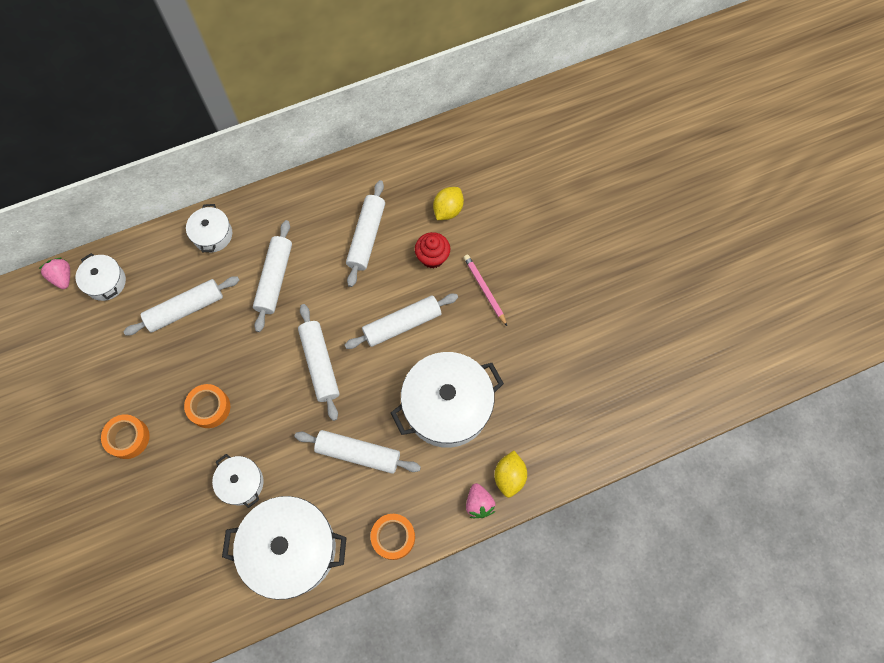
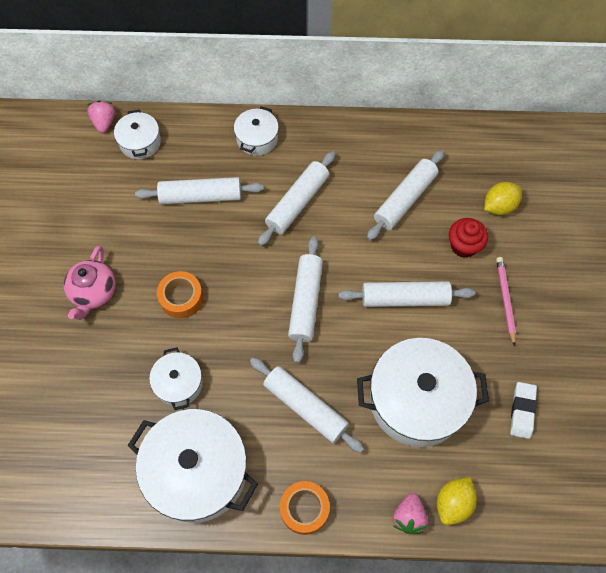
camera: 25 degrees right, 5 degrees down
(128, 438) = (94, 293): orange tape -> pink teapot
(534, 377) = (522, 411): none -> white eraser

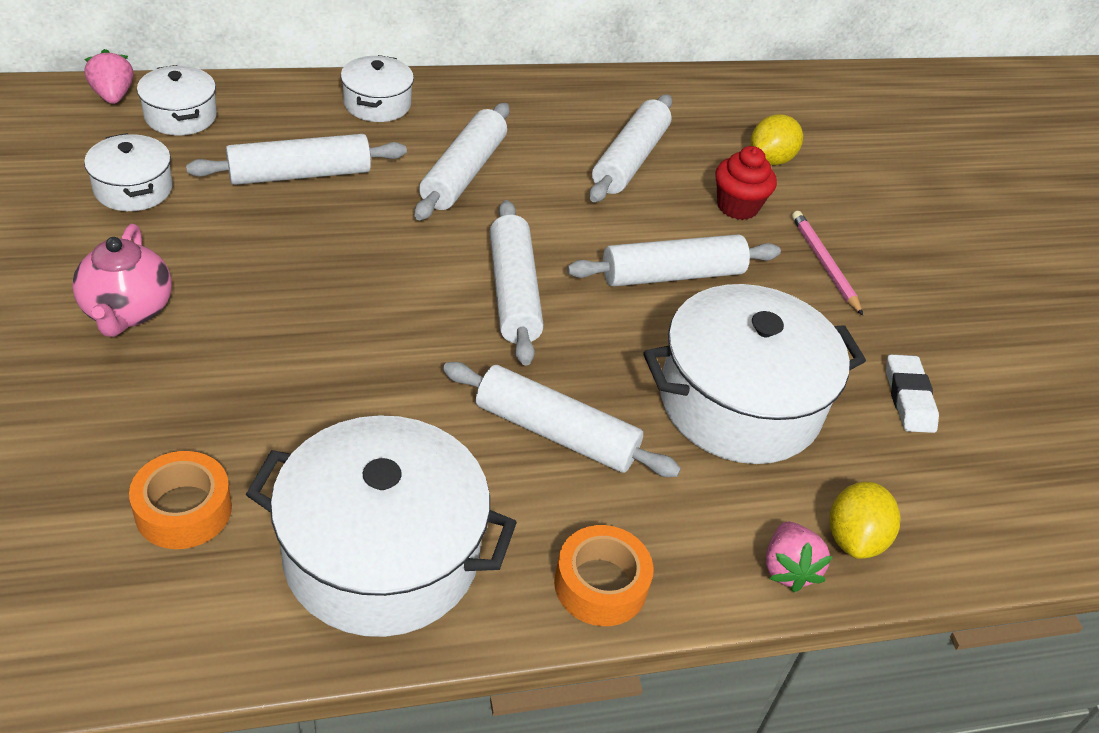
camera: 20 degrees left, 20 degrees down
(179, 383) = (315, 424): white pot -> white pot (133, 189)
(181, 298) = (294, 304): orange tape -> orange tape (183, 510)

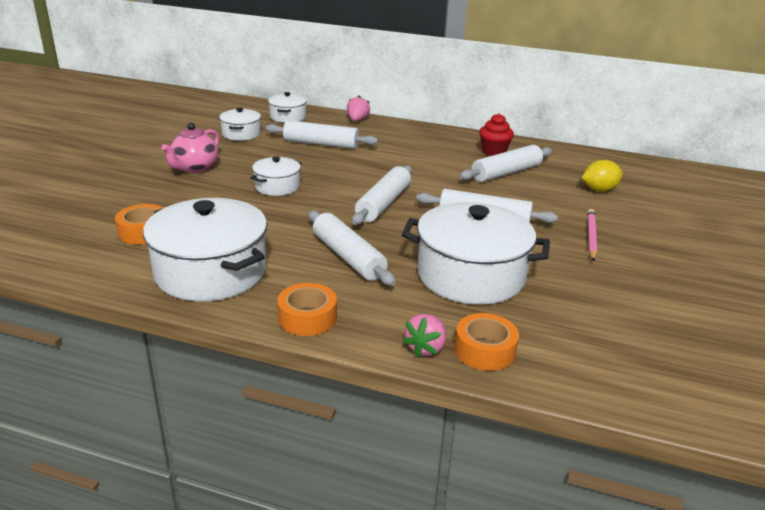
camera: 35 degrees right, 15 degrees down
(113, 95) = (266, 106): pink strawberry -> pink strawberry (357, 120)
(377, 104) = (386, 129): white pot -> white pot (277, 186)
(463, 173) = (404, 159): white rolling pin -> none
(737, 206) = (556, 203): red cupcake -> red cupcake (494, 152)
(854, 538) = (484, 350): yellow lemon -> orange tape
(908, 398) = (591, 305): white eraser -> none

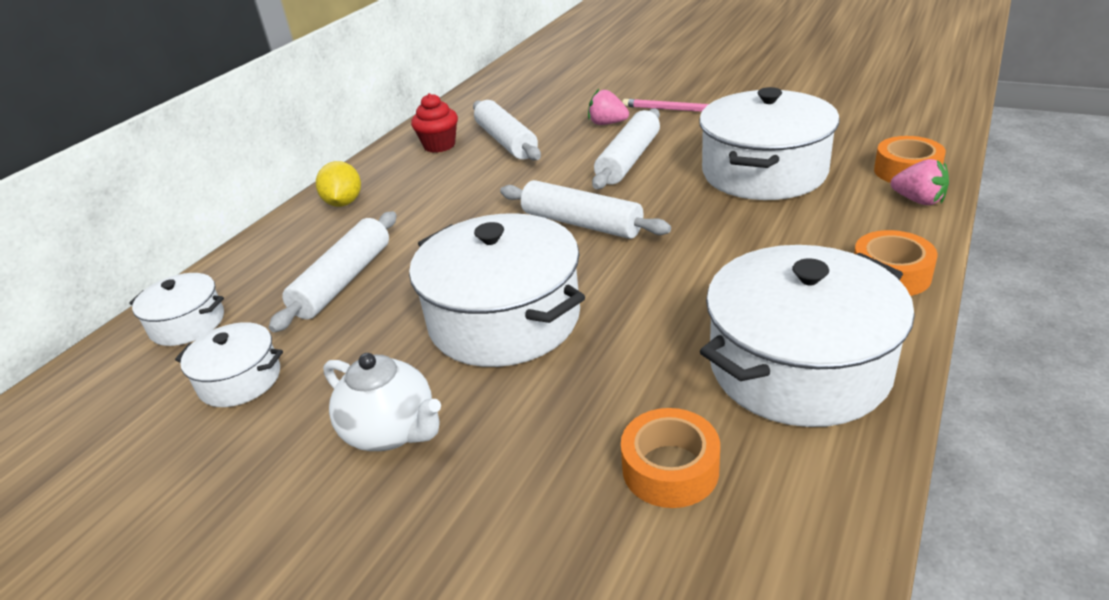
camera: 75 degrees left, 5 degrees up
(194, 168) = (392, 431): pink teapot -> white teapot
(277, 186) = (504, 319): white pot -> white pot, size x1.97
(348, 257) = (734, 248): white rolling pin -> none
(357, 120) = (258, 247): pink strawberry -> pink strawberry (607, 123)
(599, 190) = (564, 97): yellow lemon -> yellow lemon (344, 203)

